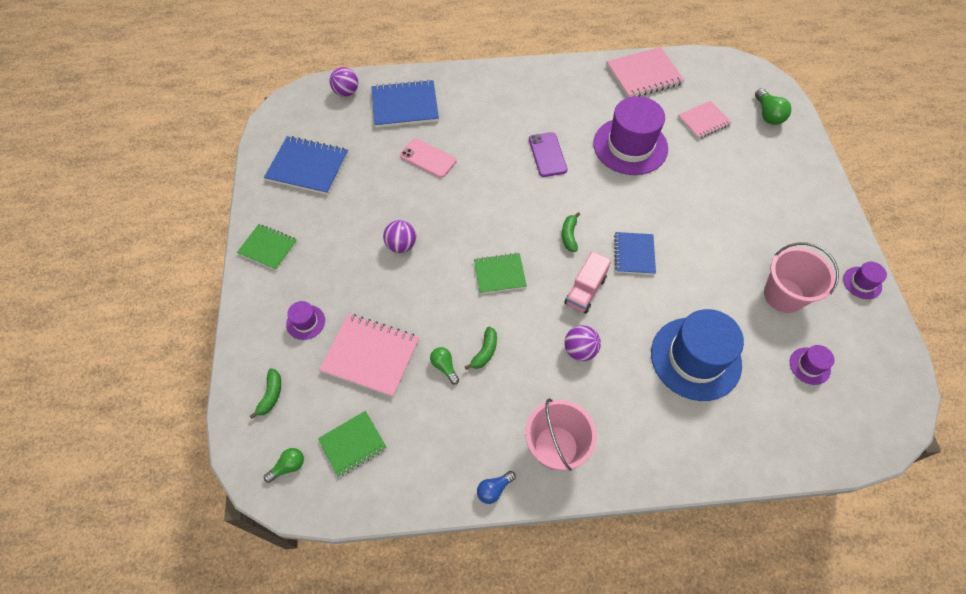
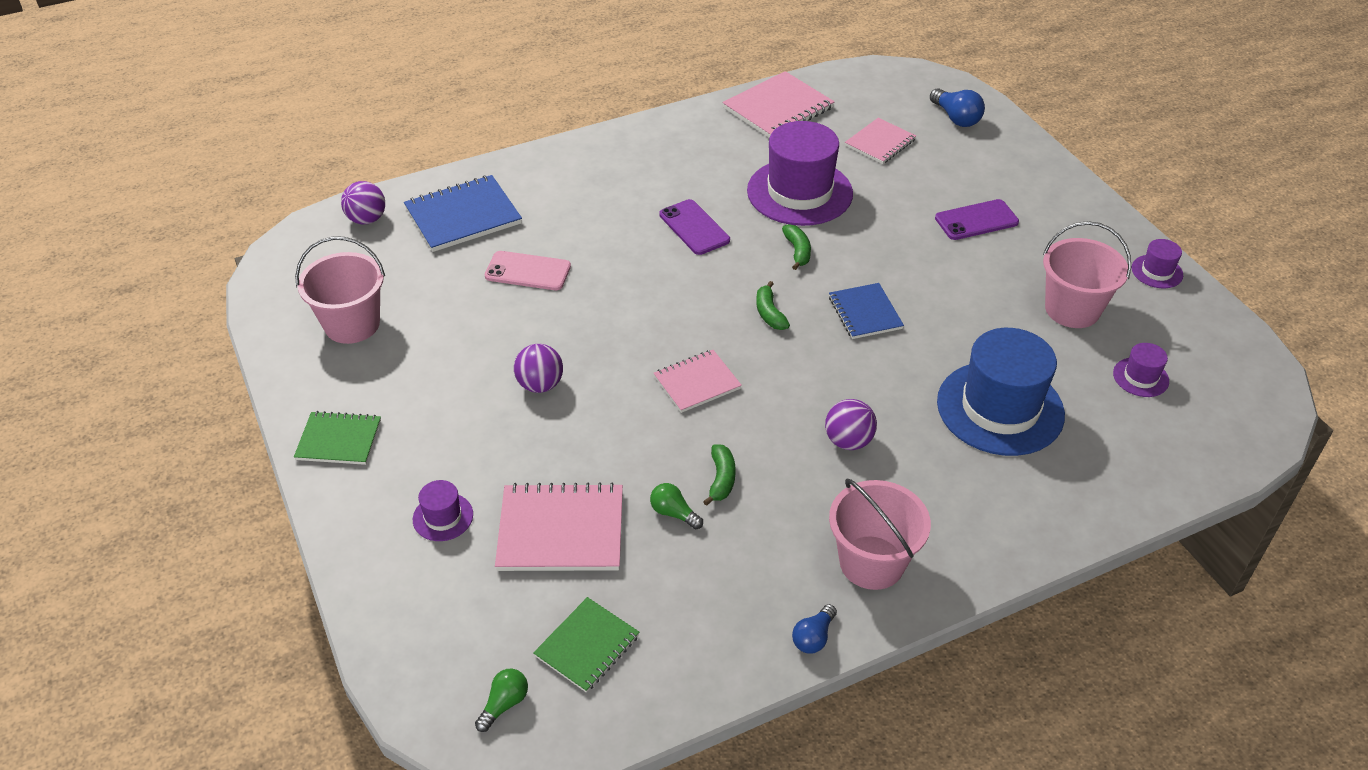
camera: 20 degrees left, 15 degrees down
(271, 395) = (434, 623): green banana -> green banana (797, 251)
(308, 167) = (352, 324): blue notebook -> pink bucket
(499, 274) = (697, 383): green notebook -> pink notebook
(585, 290) = (821, 371): pink truck -> none
(745, 203) = (976, 220): none -> purple phone
(767, 114) = (956, 118): green light bulb -> blue light bulb

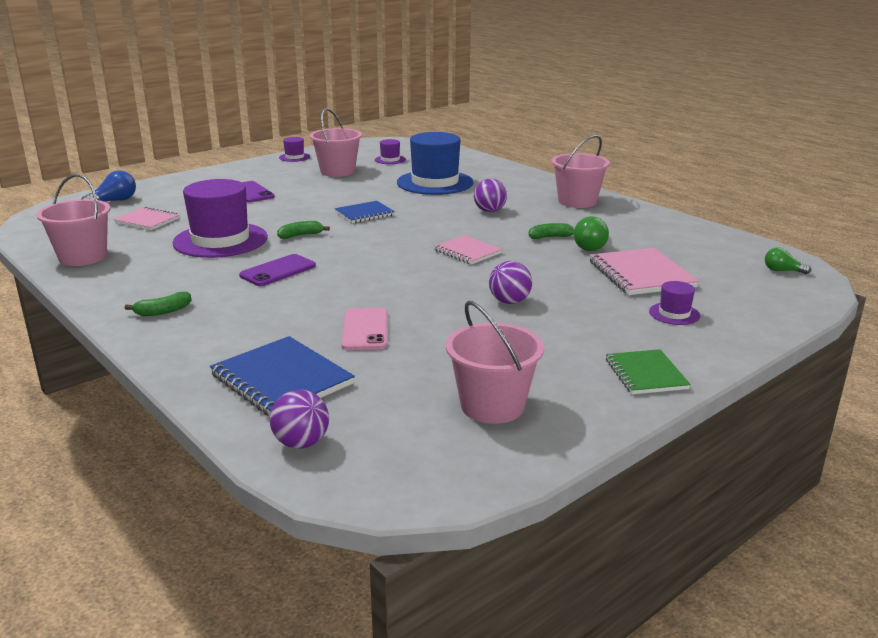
camera: 105 degrees left, 20 degrees down
(587, 646) = (715, 256): green notebook -> none
(674, 513) = (591, 246): green light bulb -> green light bulb, size x1.54
(769, 313) = (379, 238): green banana -> green banana (163, 311)
(778, 108) = (83, 257): pink notebook -> pink bucket
(813, 637) = (640, 209): blue light bulb -> none

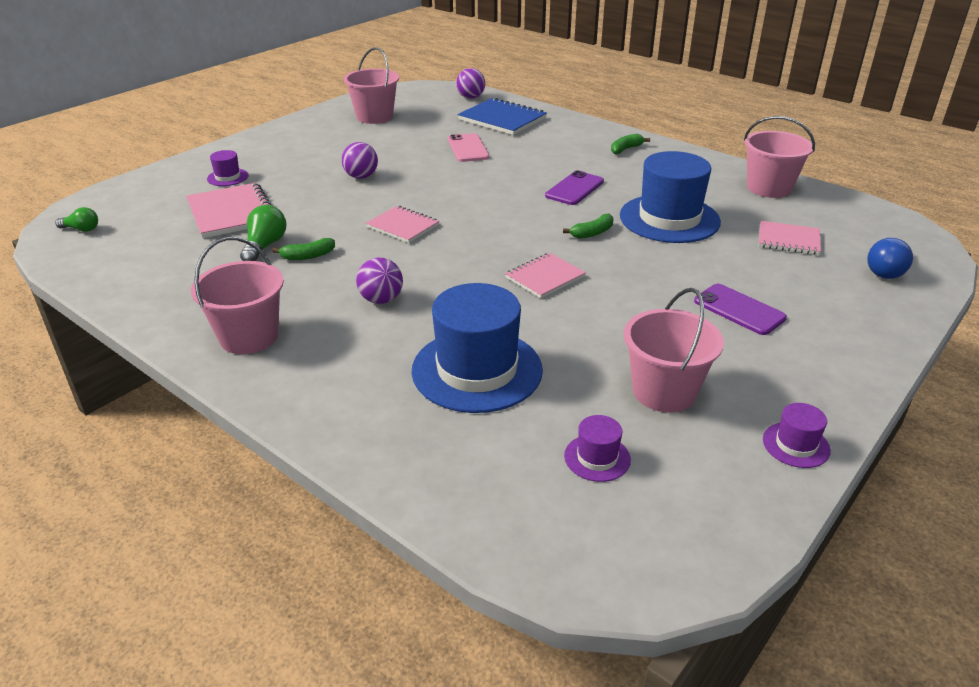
camera: 170 degrees right, 10 degrees up
(220, 240) = (669, 219): purple hat -> blue hat
(364, 214) = (545, 277): blue notebook -> pink notebook
(645, 374) = (276, 137): green notebook -> none

